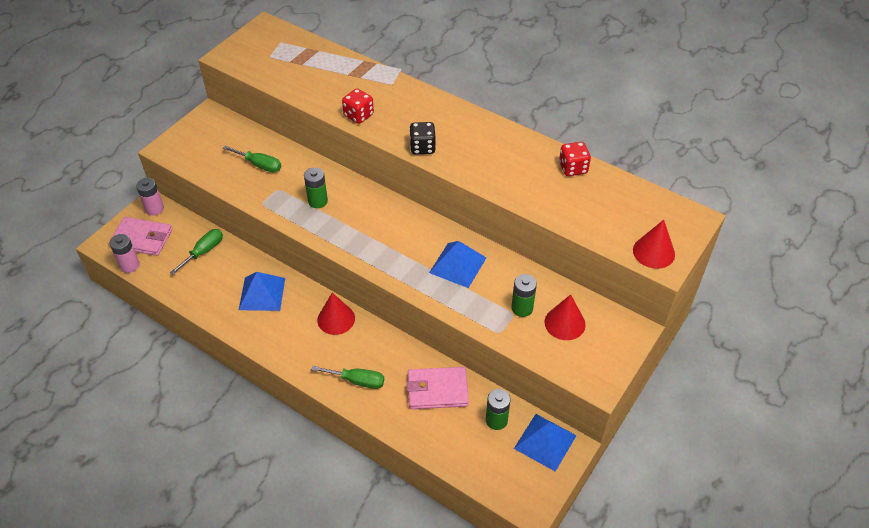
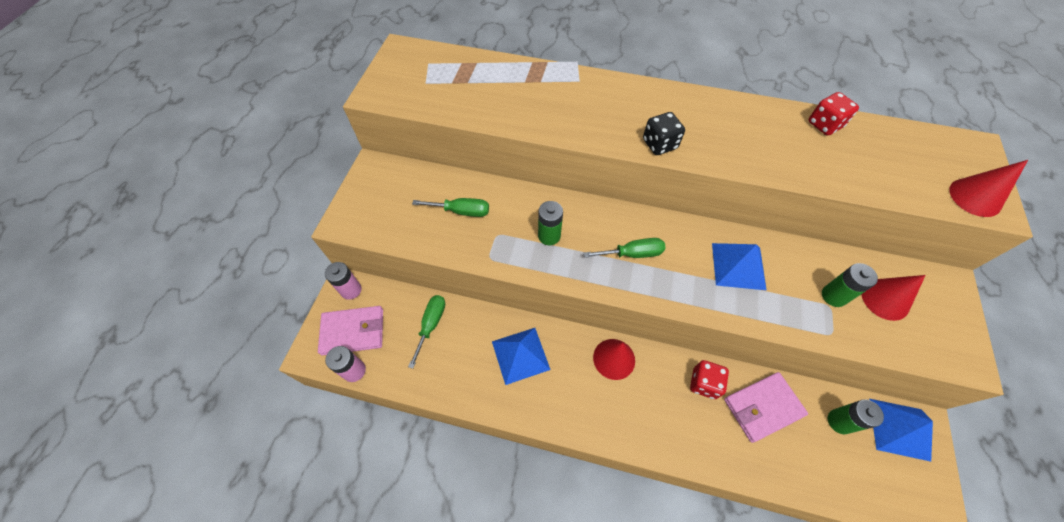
camera: 20 degrees left, 10 degrees up
(357, 381) = (678, 427): green screwdriver -> green screwdriver (632, 253)
(358, 115) = (566, 125): red dice -> red dice (704, 383)

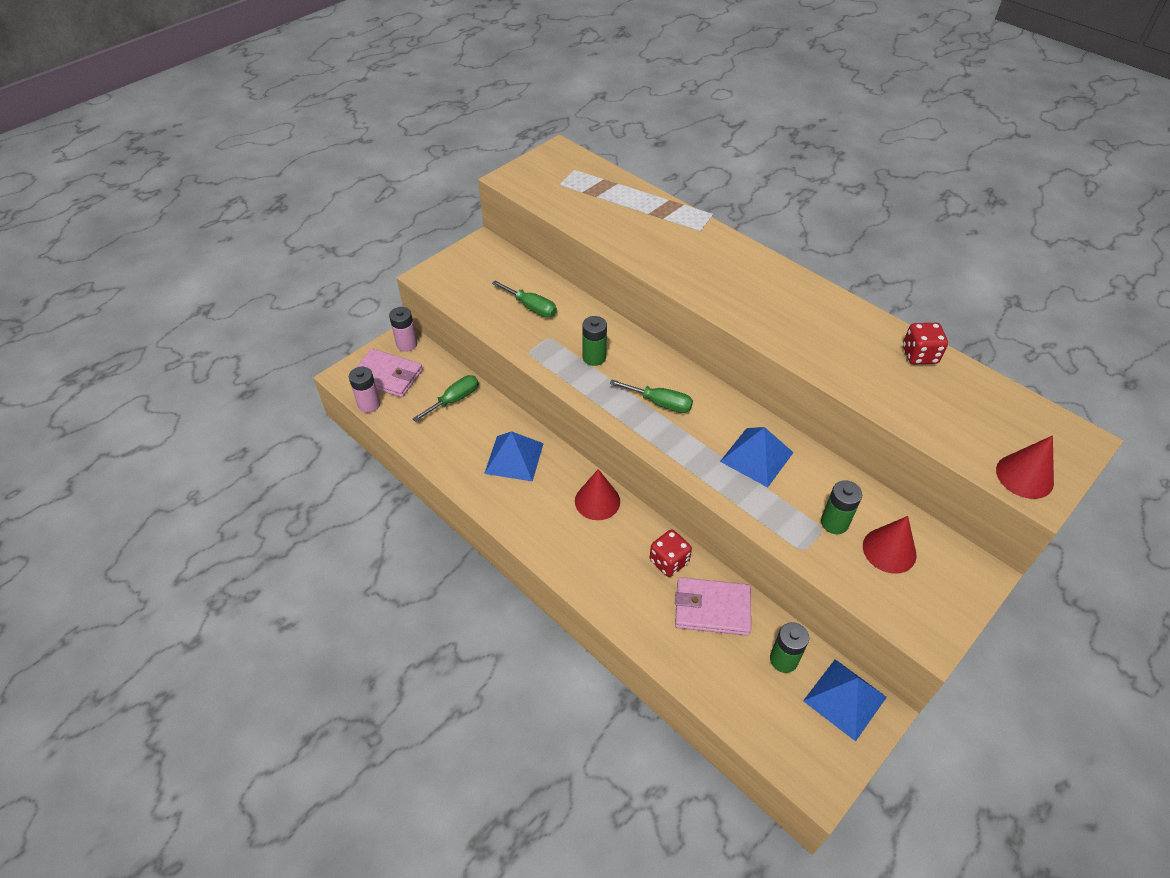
camera: 30 degrees right, 10 degrees down
(659, 144) = (730, 307): black dice -> none

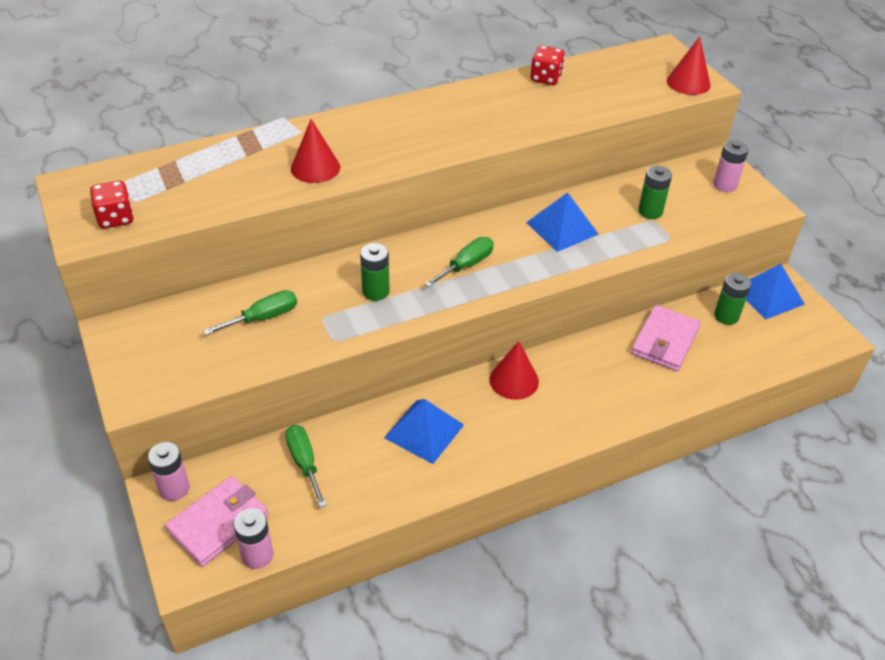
camera: 70 degrees left, 5 degrees down
(669, 561) = (605, 352): red dice -> red dice (116, 218)
(889, 550) = (686, 194): red cone -> red cone (315, 168)
(935, 585) = (724, 185): none -> pink battery

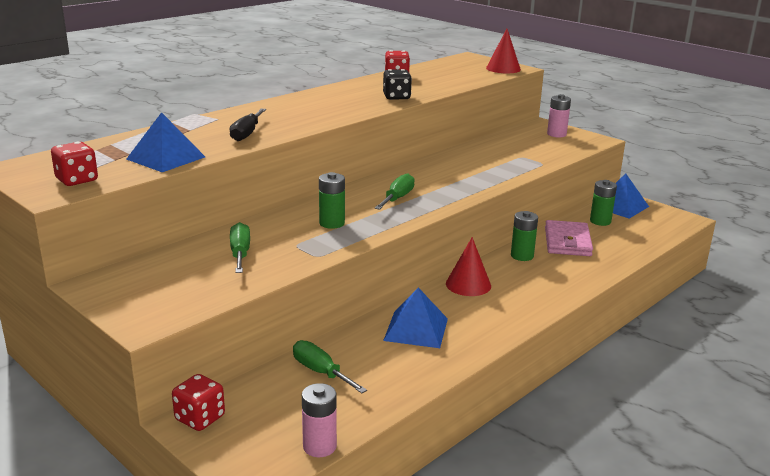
camera: 20 degrees left, 20 degrees down
(174, 489) = (200, 418): pink battery -> red dice
(218, 523) = (263, 432): pink wallet -> none
(263, 318) = (240, 253): green screwdriver -> green screwdriver turned 45 degrees counterclockwise
(315, 168) = (247, 133): red cone -> black screwdriver
(518, 124) = (396, 97): none -> black dice
(562, 228) = (456, 169): blue pyramid -> blue pyramid (166, 158)
(650, 211) = (515, 153): green battery -> green battery (522, 256)

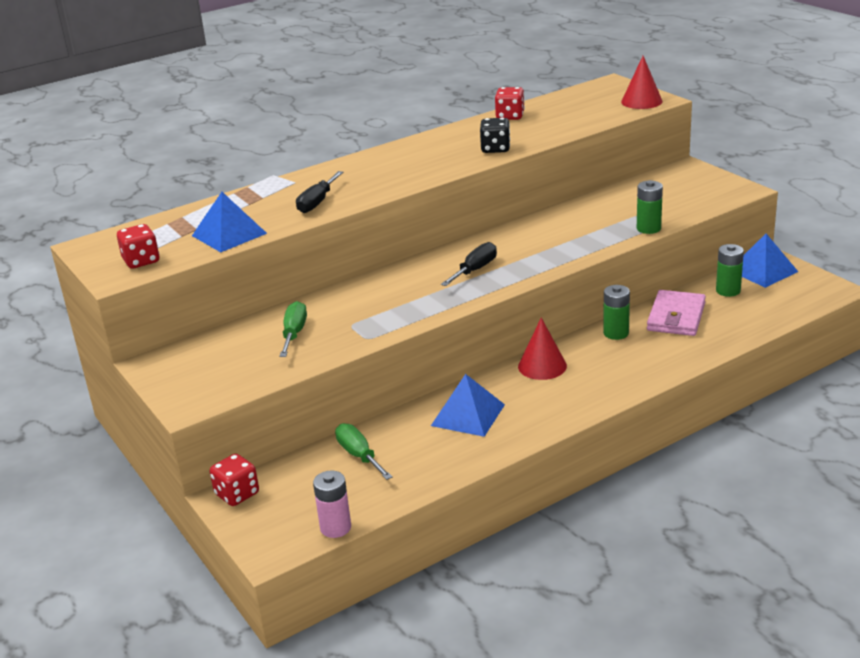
camera: 15 degrees right, 5 degrees up
(332, 223) = (395, 300): green battery -> green battery (648, 228)
(397, 198) = (475, 270): green screwdriver -> black screwdriver
(556, 134) = (697, 182): pink battery -> none

